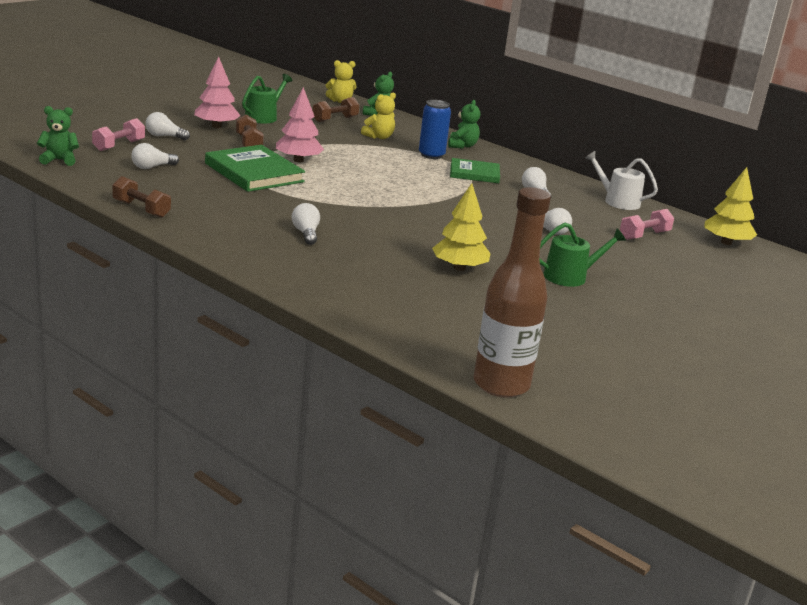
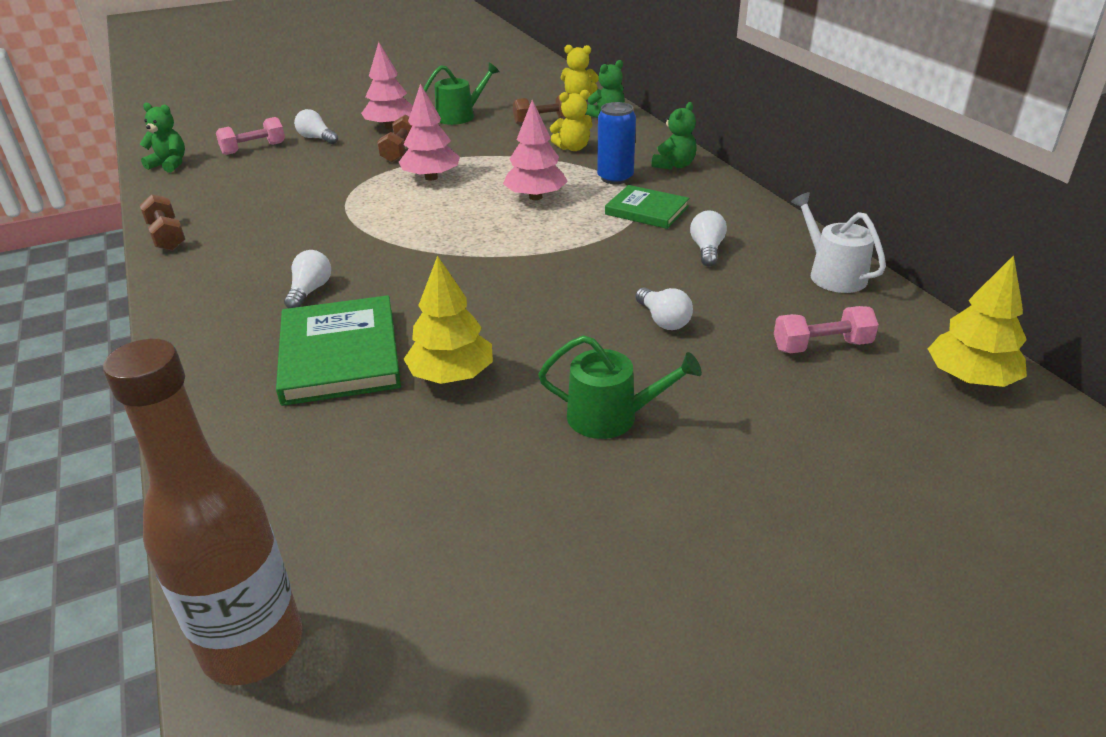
camera: 30 degrees right, 10 degrees up
(152, 167) = (252, 179): white light bulb -> none
(254, 173) = (357, 193): green book -> green book (340, 355)
(391, 169) = (535, 197): none -> pink tree

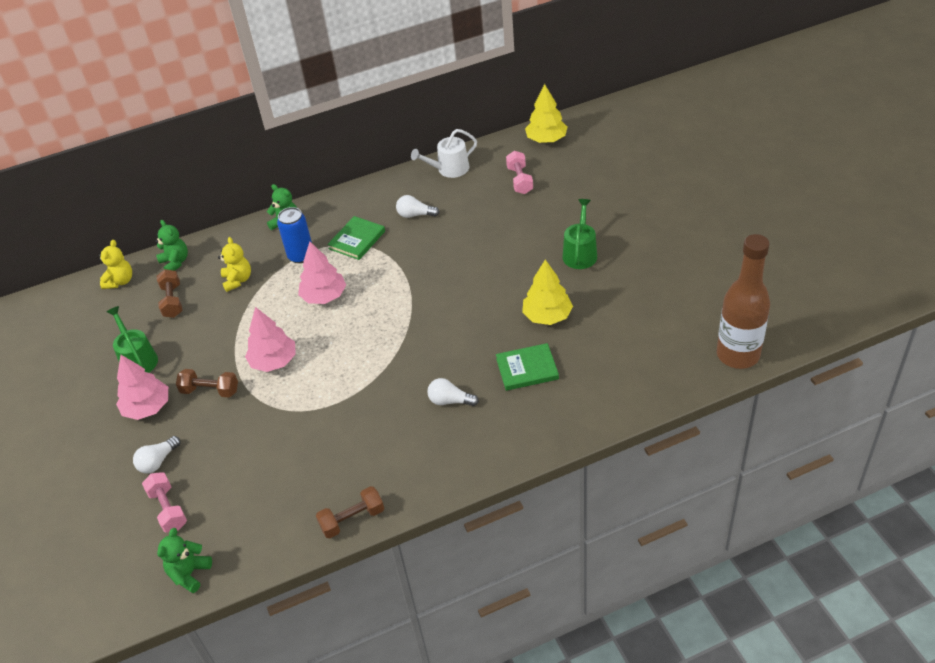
camera: 85 degrees left, 10 degrees up
(340, 355) = (527, 369): green book -> green book, size x0.63
(663, 320) = (493, 234): white light bulb -> none

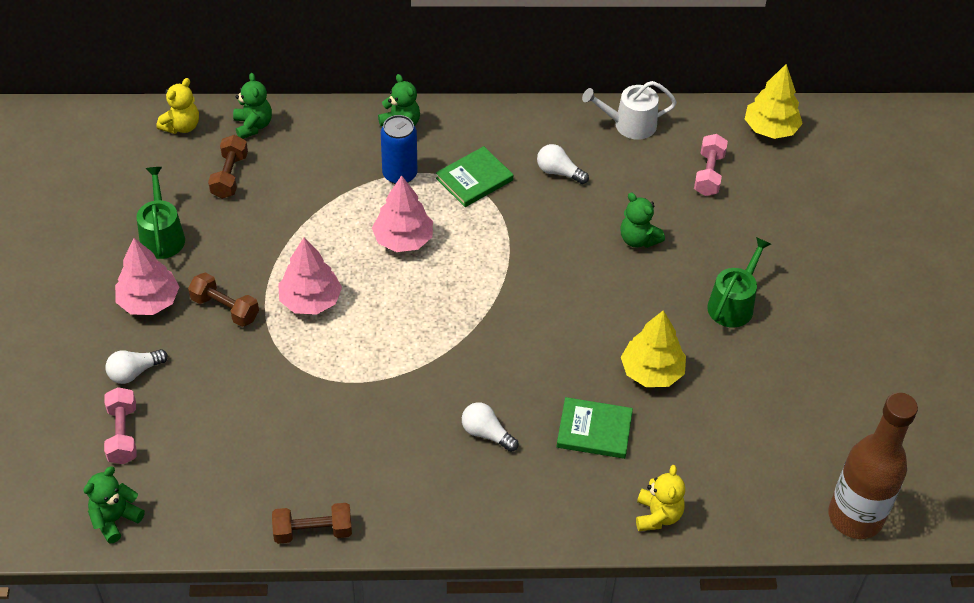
camera: 15 degrees right, 5 degrees up
(237, 280) = (313, 178): yellow teddy bear -> yellow teddy bear (657, 515)
(493, 237) = (638, 239): none -> green teddy bear

